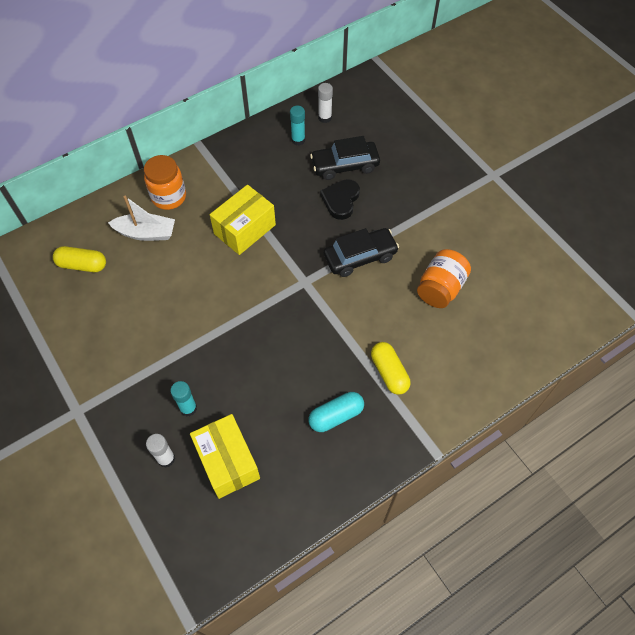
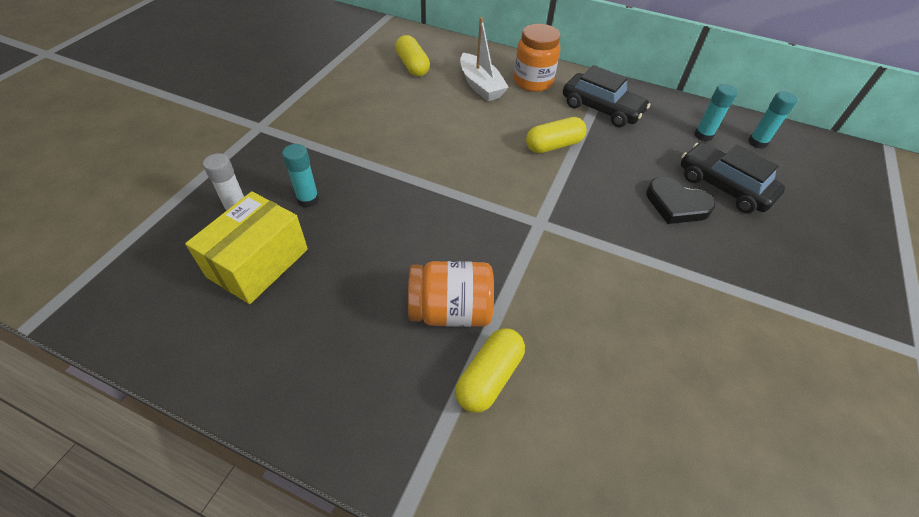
camera: 55 degrees right, 10 degrees down
(245, 229) = (553, 145): yellow box -> yellow capsule
(325, 118) = (757, 142): white glue stick -> turquoise glue stick
(336, 416) = (381, 344): turquoise capsule -> none
(341, 200) = (676, 204): black heart -> black heart turned 135 degrees counterclockwise
(360, 257) = (624, 259): black car -> black car (601, 109)
(440, 288) = (673, 378): orange jar -> orange jar (450, 311)

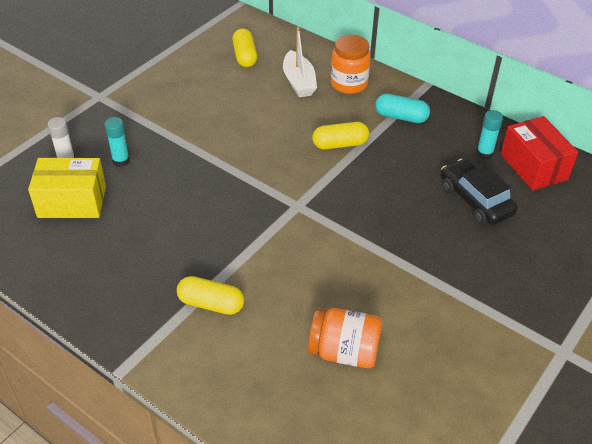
camera: 15 degrees right, 5 degrees down
(258, 263) = (72, 201): yellow box -> yellow box turned 45 degrees clockwise
(450, 311) = (200, 257): orange jar -> orange jar (344, 352)
(489, 377) = (211, 304): yellow capsule -> yellow capsule turned 60 degrees clockwise
(601, 109) = (401, 117): black car -> turquoise capsule
(676, 204) = (423, 208): black heart -> none
(757, 142) = (533, 166): turquoise glue stick -> red box

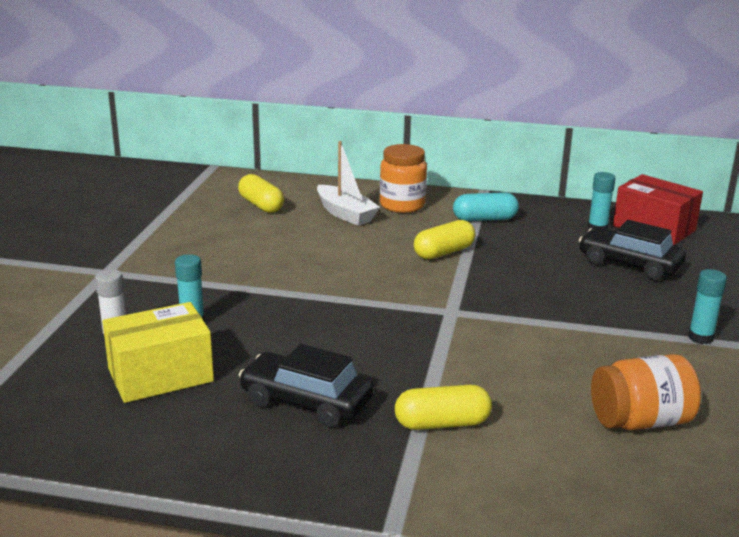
camera: 25 degrees left, 20 degrees down
(141, 255) = (306, 402): none -> black car
(462, 292) = (700, 337): none -> turquoise glue stick

